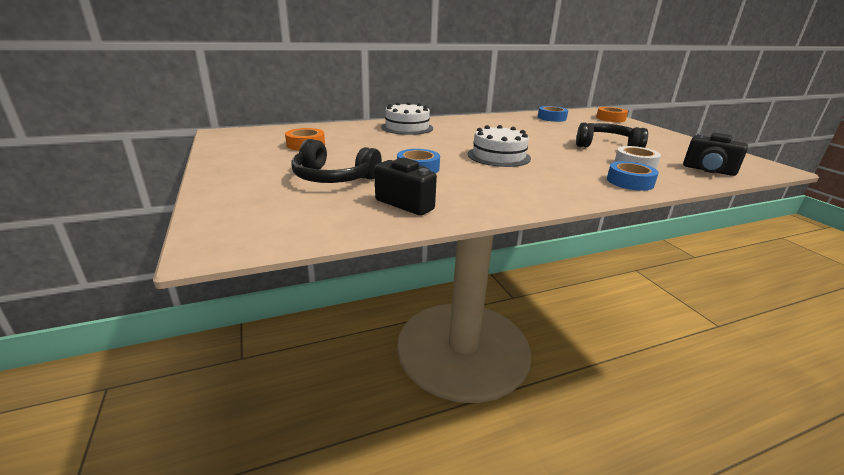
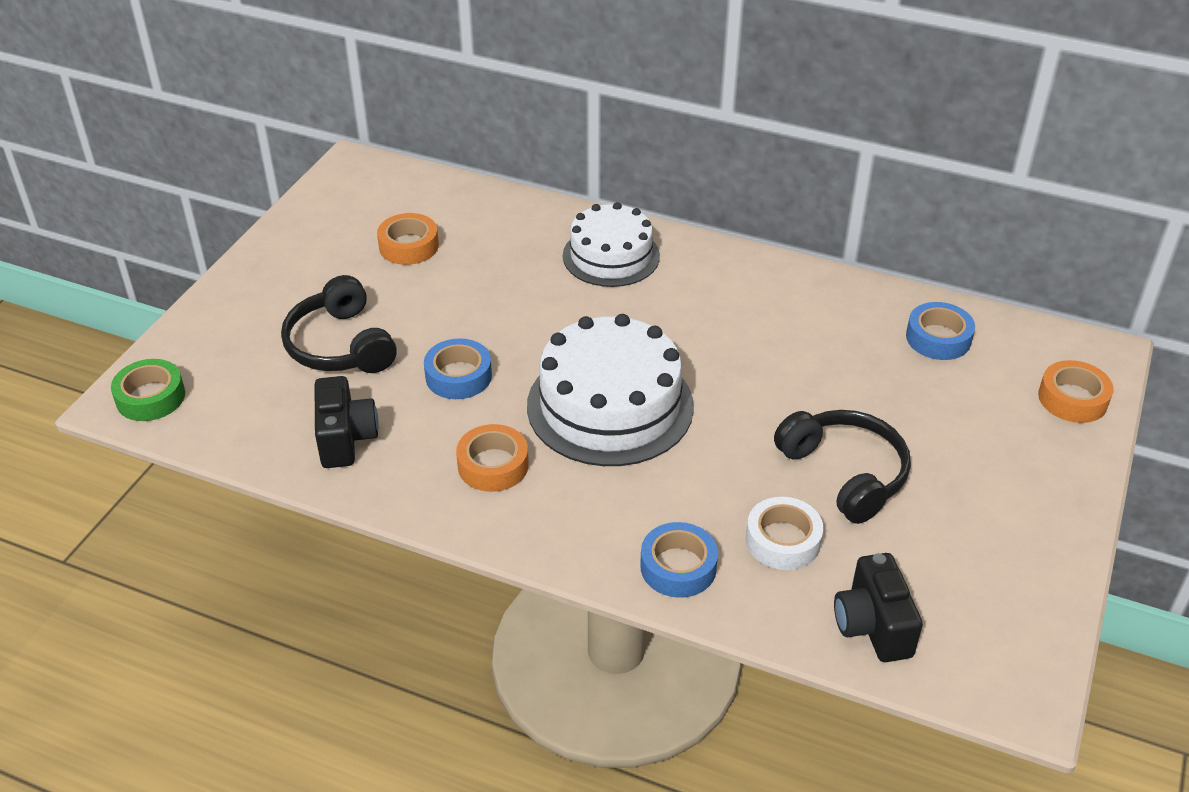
camera: 45 degrees right, 15 degrees up
(234, 235) = (150, 397): none -> green tape
(497, 184) = (493, 465): none -> orange tape
(498, 156) = (610, 405): white cake -> white cake, size x1.52

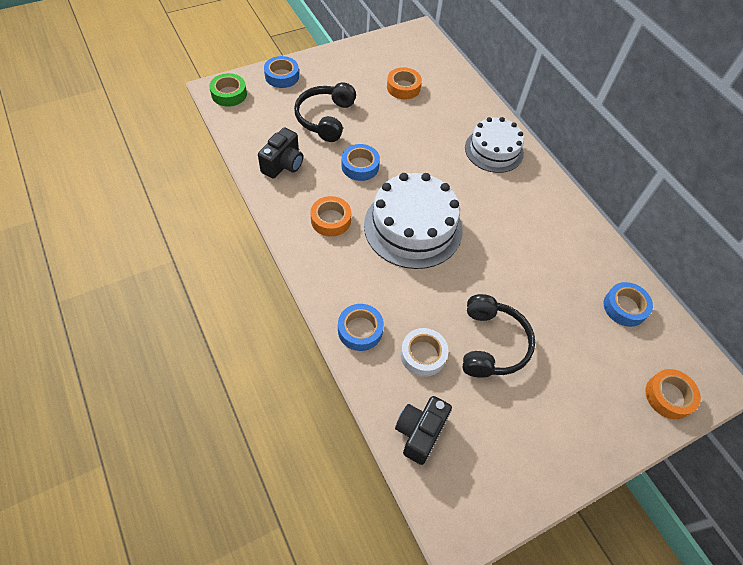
camera: 35 degrees right, 15 degrees up
(209, 328) = (282, 76): none -> blue tape

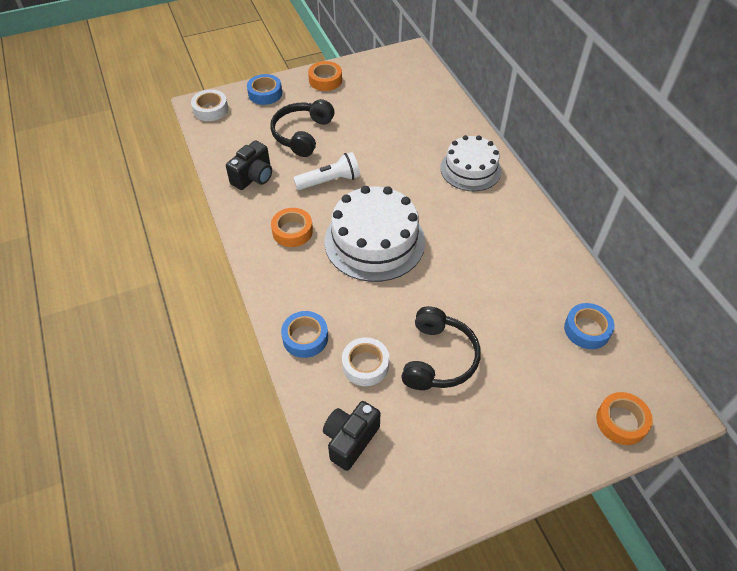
camera: 10 degrees right, 5 degrees down
(229, 94) = (210, 109): green tape -> white tape
(360, 166) = (330, 181): blue tape -> white flashlight
(403, 87) = (386, 106): orange tape -> orange tape (325, 80)

